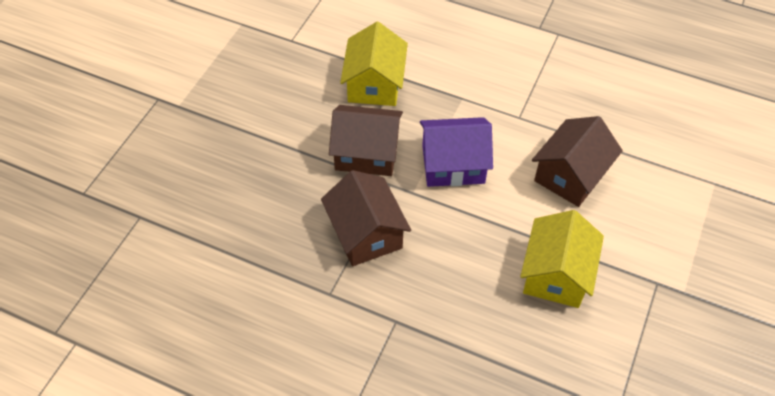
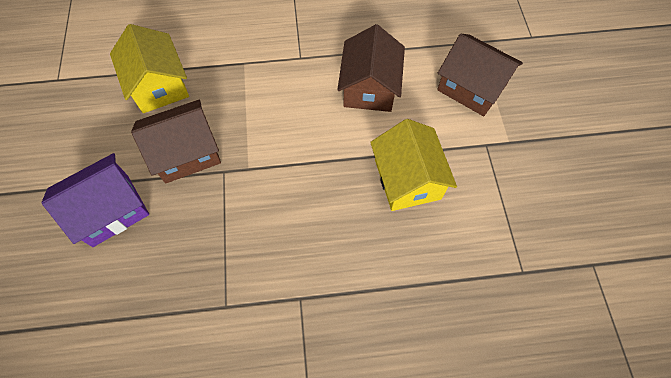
camera: 30 degrees left, 10 degrees up
(366, 233) = (227, 229): brown house -> brown house (471, 87)
(453, 164) = (269, 125): purple house -> purple house (111, 210)

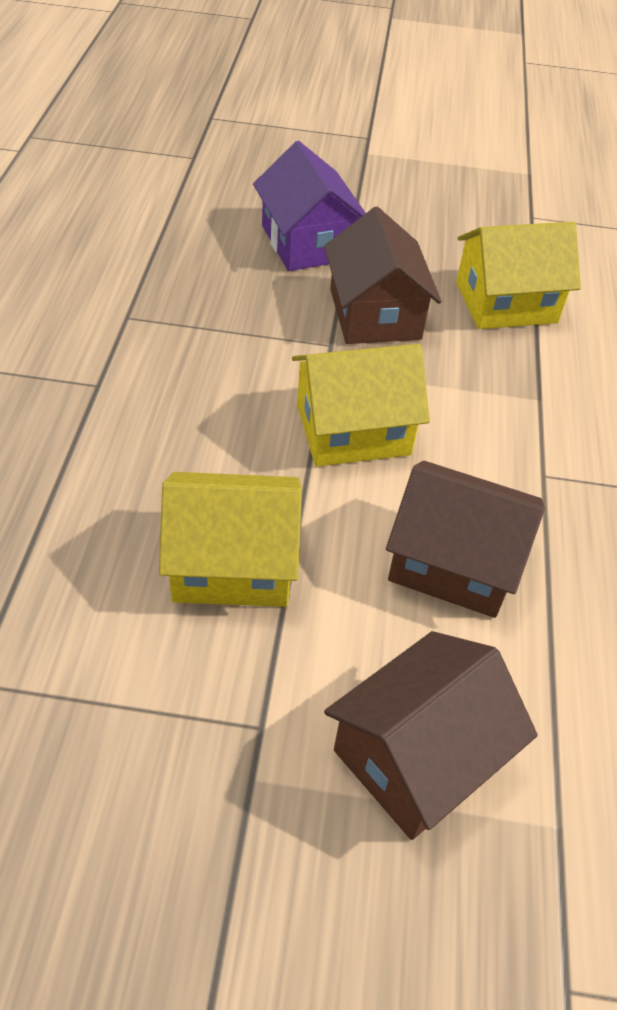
camera: 100 degrees right, 15 degrees down
(294, 145) = (353, 429): none -> yellow house

